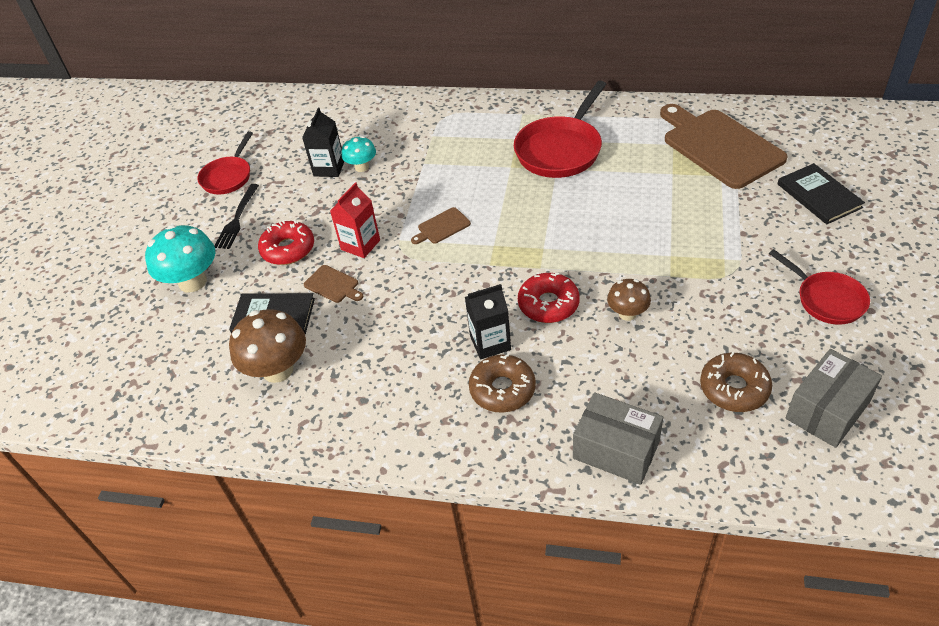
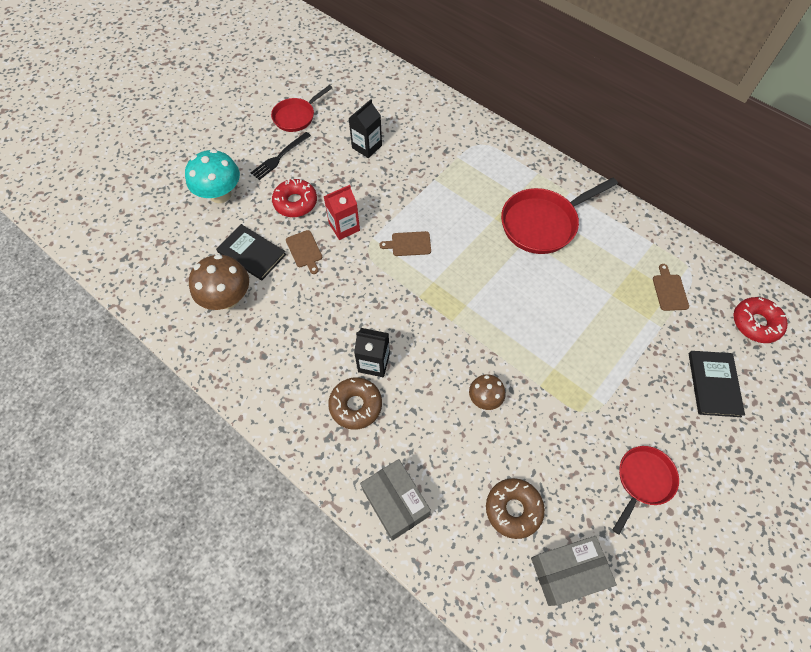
camera: 25 degrees right, 15 degrees up
(362, 167) = (389, 158): turquoise mushroom -> none
(548, 304) = (435, 355): red donut -> red donut (755, 323)
(719, 146) = (669, 290): brown cutting board -> brown cutting board, size x0.42
(827, 299) = (643, 480): red pan -> red pan turned 135 degrees counterclockwise

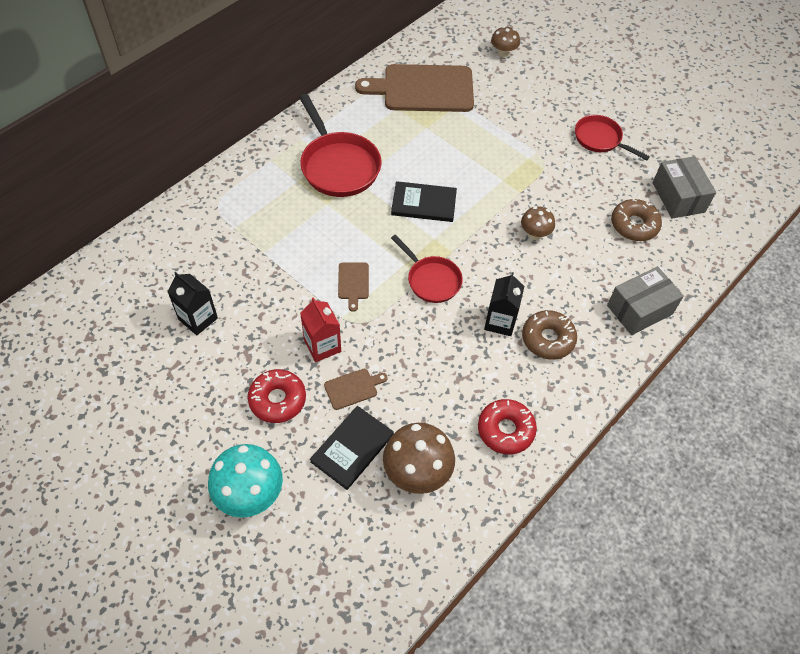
camera: 90 degrees left, 5 degrees down
(279, 157) = (196, 421): black fork -> none
(296, 116) = (123, 402): red pan -> red pan (431, 280)
(669, 290) = (423, 89): brown cutting board -> brown cutting board, size x2.40
(714, 384) = (514, 81): black book -> black book (424, 203)
(755, 323) = (458, 44): red donut -> red donut (505, 430)
(758, 373) = (503, 53): none -> brown mushroom

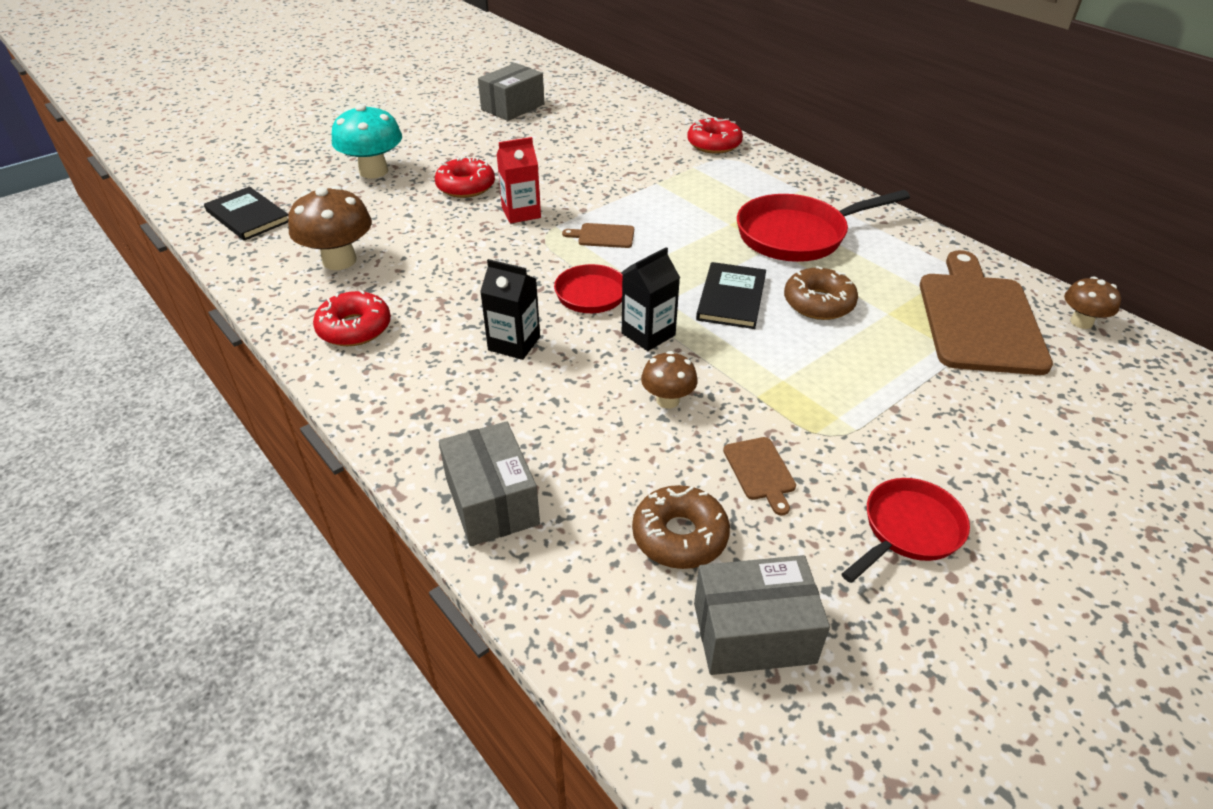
camera: 100 degrees right, 15 degrees down
(94, 391) = (513, 107): none -> grey box
(188, 214) = (714, 144): none -> red donut
(198, 319) = (576, 149): black carton -> black carton (648, 334)
(352, 448) = (390, 224): black book -> black book (248, 216)
(353, 388) = (460, 228): brown cutting board -> brown cutting board (760, 471)
(503, 53) = (1121, 424): brown mushroom -> brown mushroom (1081, 322)
(548, 339) = (471, 384): brown donut -> brown donut (818, 303)

